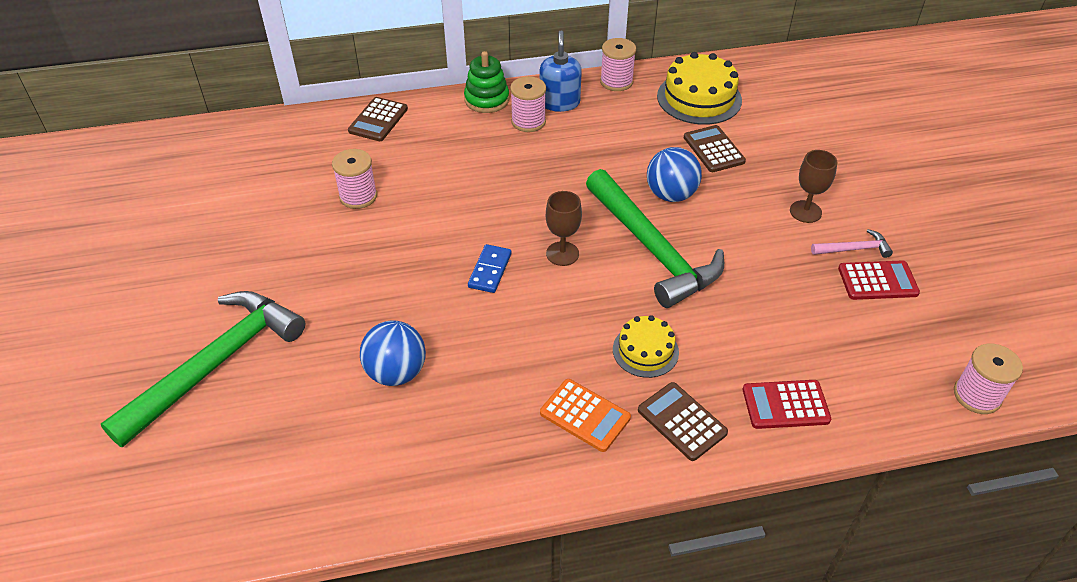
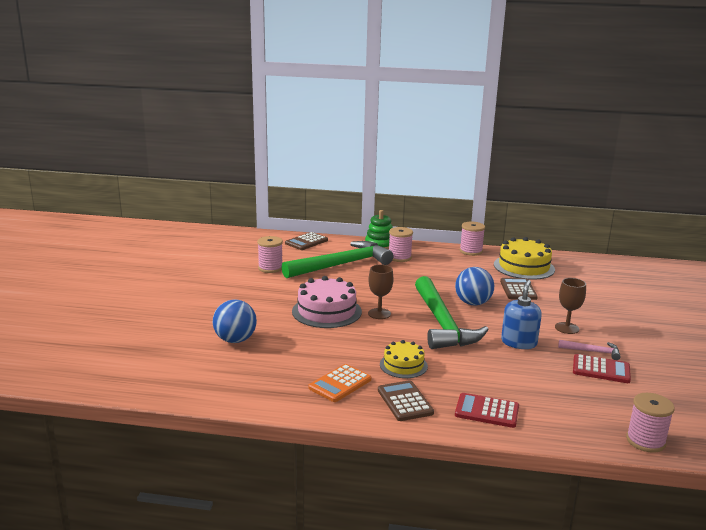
camera: 20 degrees right, 25 degrees down
(216, 364) = (135, 315): green hammer -> green hammer (342, 265)
(490, 270) = (326, 311): blue domino -> pink cake
(559, 102) = (426, 253): blue soap dispenser -> blue soap dispenser (519, 342)
(585, 415) = (340, 384): orange calculator -> orange calculator turned 75 degrees clockwise

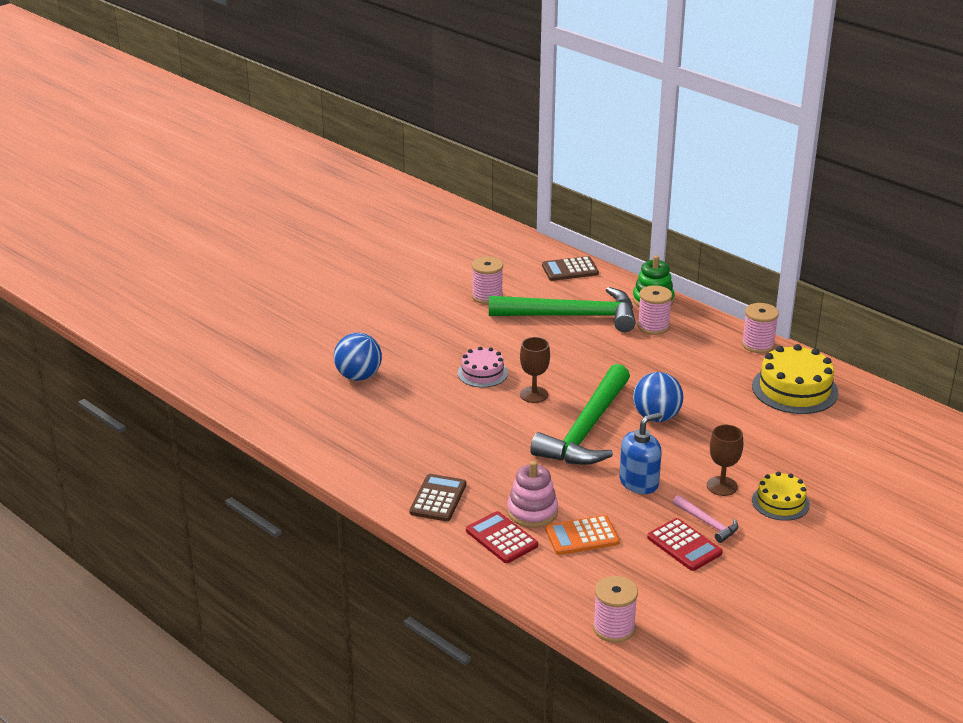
camera: 35 degrees right, 10 degrees up
(326, 311) = (482, 373): pink cake -> pink cake, size x0.60
(340, 384) = (401, 458): orange calculator -> orange calculator (582, 536)
(403, 365) = (484, 462): yellow cake -> yellow cake (780, 502)
(481, 385) = (532, 512): none -> pink stacking toy
(518, 290) = (738, 418): brown calculator -> none

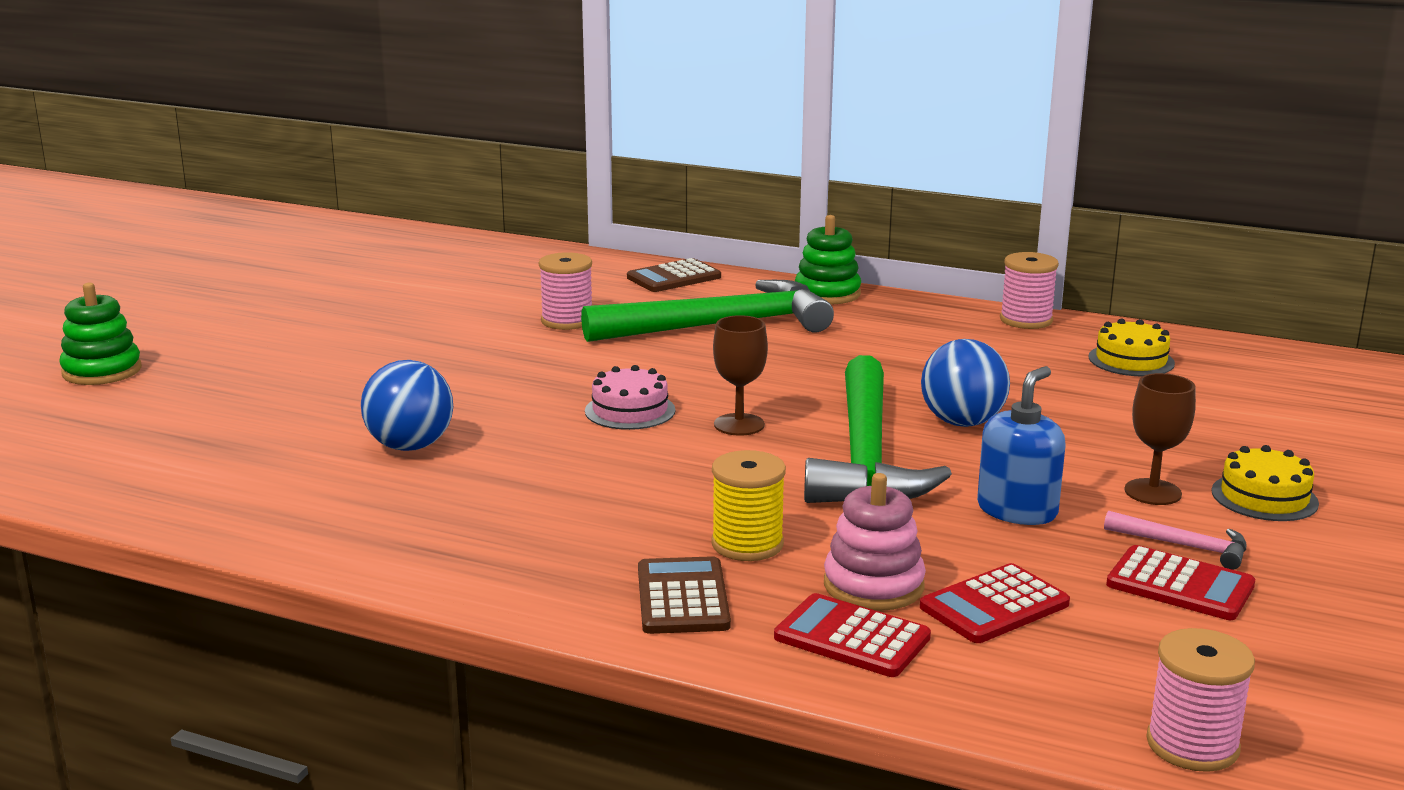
camera: 20 degrees left, 10 degrees down
(229, 292) = (102, 371): none -> green stacking toy
(488, 474) = (747, 544): none -> yellow spool
(582, 536) = (994, 606): orange calculator -> red calculator
(653, 326) = (855, 321): pink spool -> none
(794, 389) = (1131, 360): yellow cake -> yellow cake, size x0.60

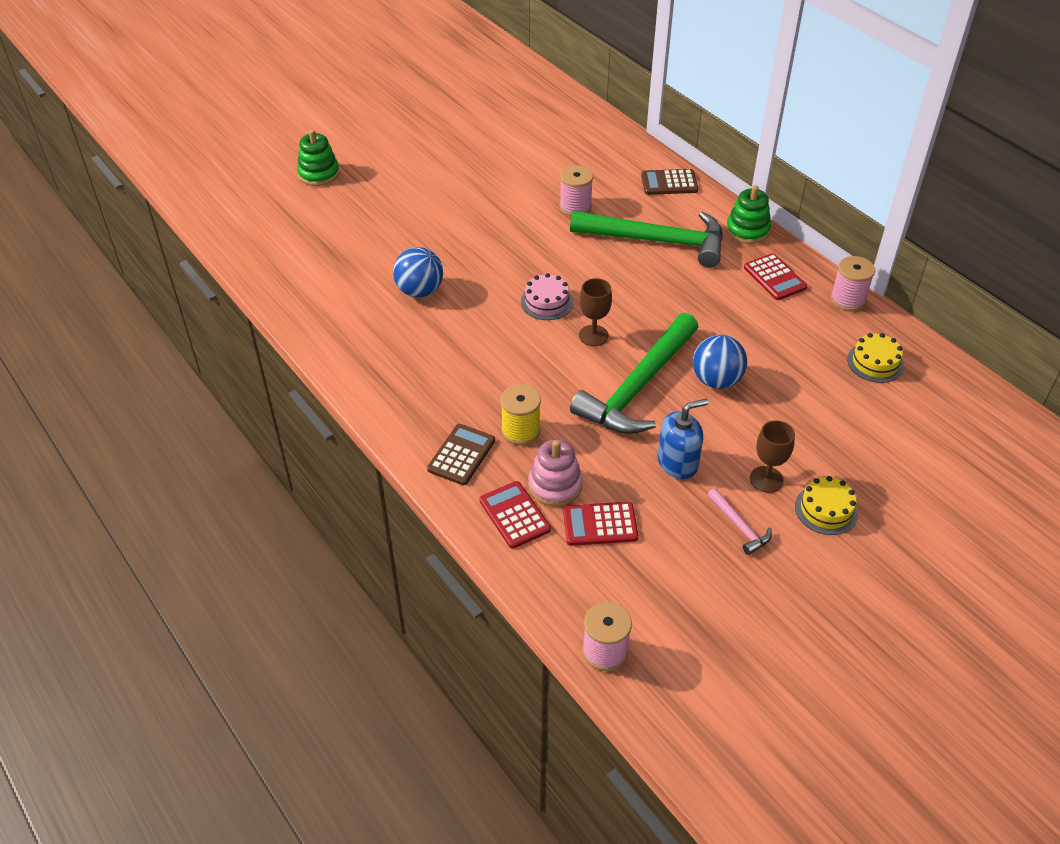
camera: 30 degrees right, 25 degrees up
(1180, 585) = (707, 552): red calculator -> red calculator (775, 277)

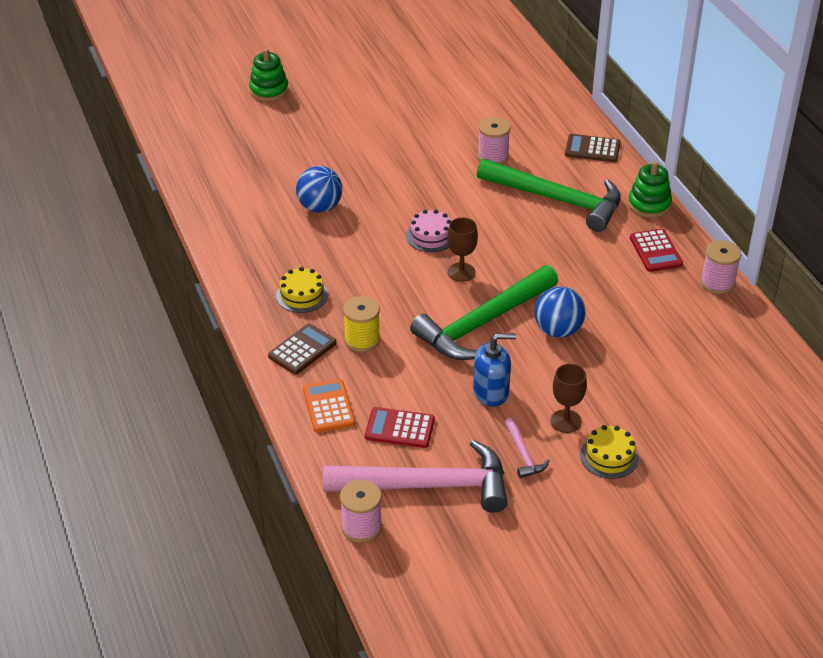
camera: 15 degrees right, 5 degrees down
(514, 515) = (328, 406): red calculator -> orange calculator
(555, 485) = (374, 390): pink stacking toy -> none
(656, 585) = (428, 486): none -> pink hammer
(875, 362) = (717, 342): yellow cake -> yellow cake (302, 295)

